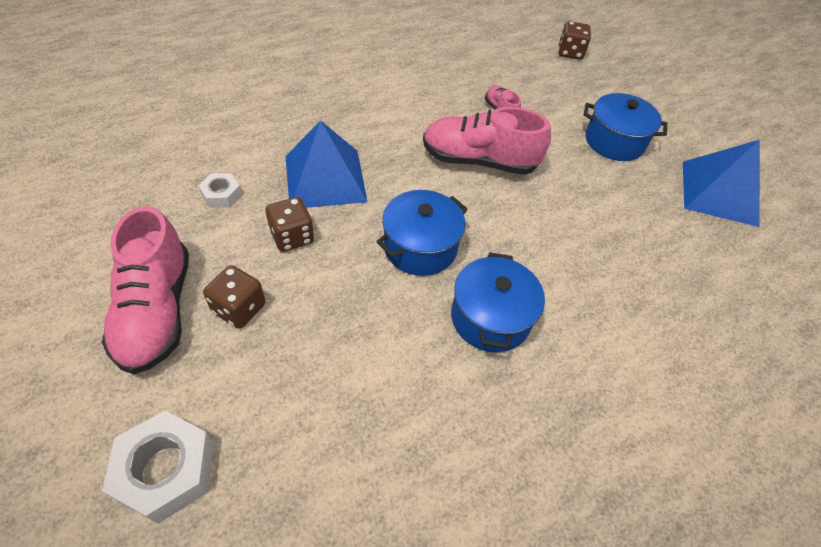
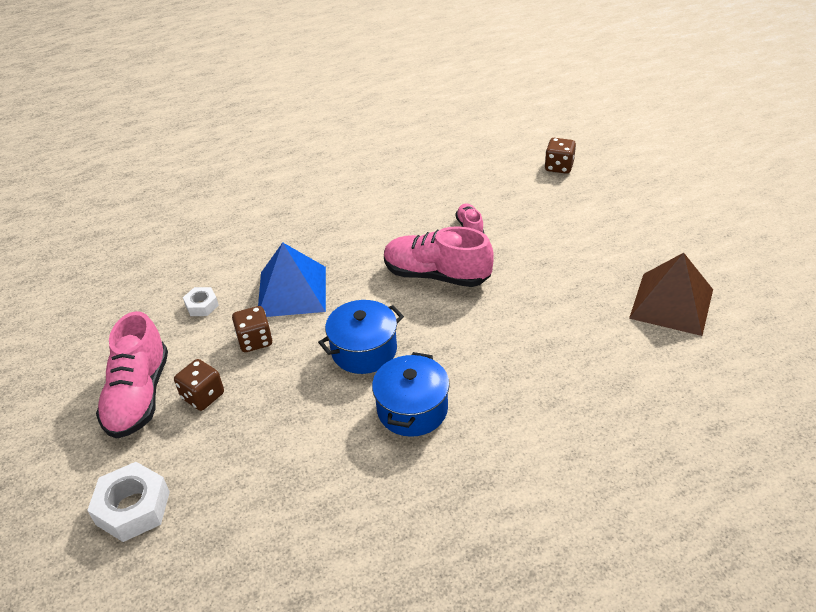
camera: 15 degrees right, 10 degrees down
(614, 141) = (577, 255): blue pot -> none
(719, 193) = (671, 303): blue pyramid -> brown pyramid

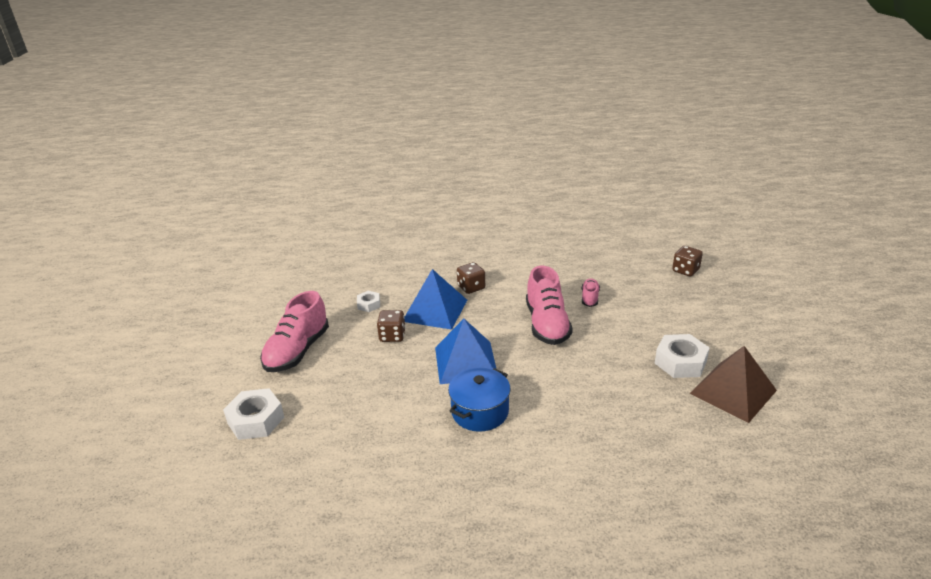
camera: 20 degrees right, 10 degrees down
(203, 396) = (338, 362): brown dice -> brown dice (471, 287)
(364, 350) = (465, 362): blue pot -> blue pyramid
(436, 275) = (547, 324): pink shoe -> pink shoe turned 135 degrees counterclockwise
(603, 283) = (680, 362): none -> white nut

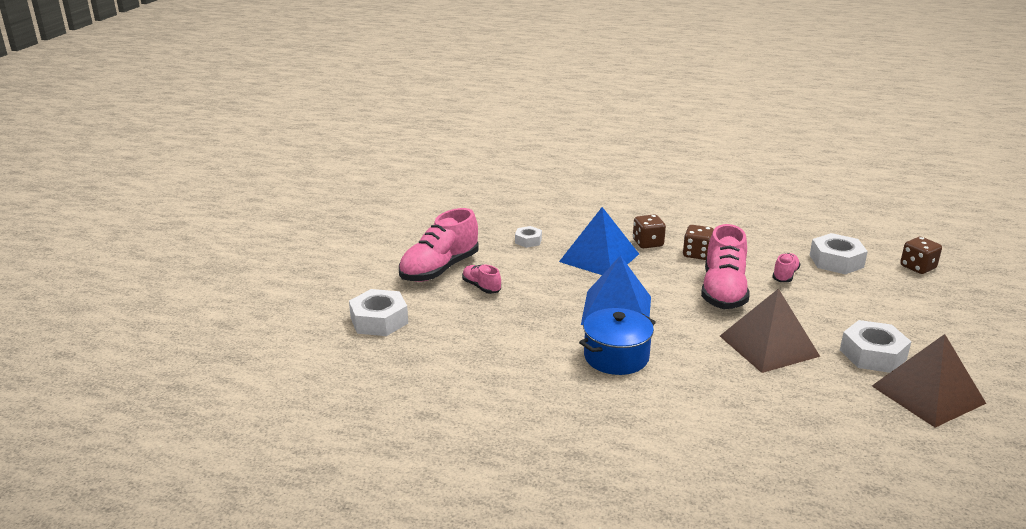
camera: 15 degrees right, 5 degrees down
(341, 362) = (481, 287): none -> pink shoe
(392, 336) = (544, 273): brown dice -> brown dice (697, 254)
(599, 371) = (768, 346): none -> brown pyramid
(624, 276) = (836, 261): none -> white nut

